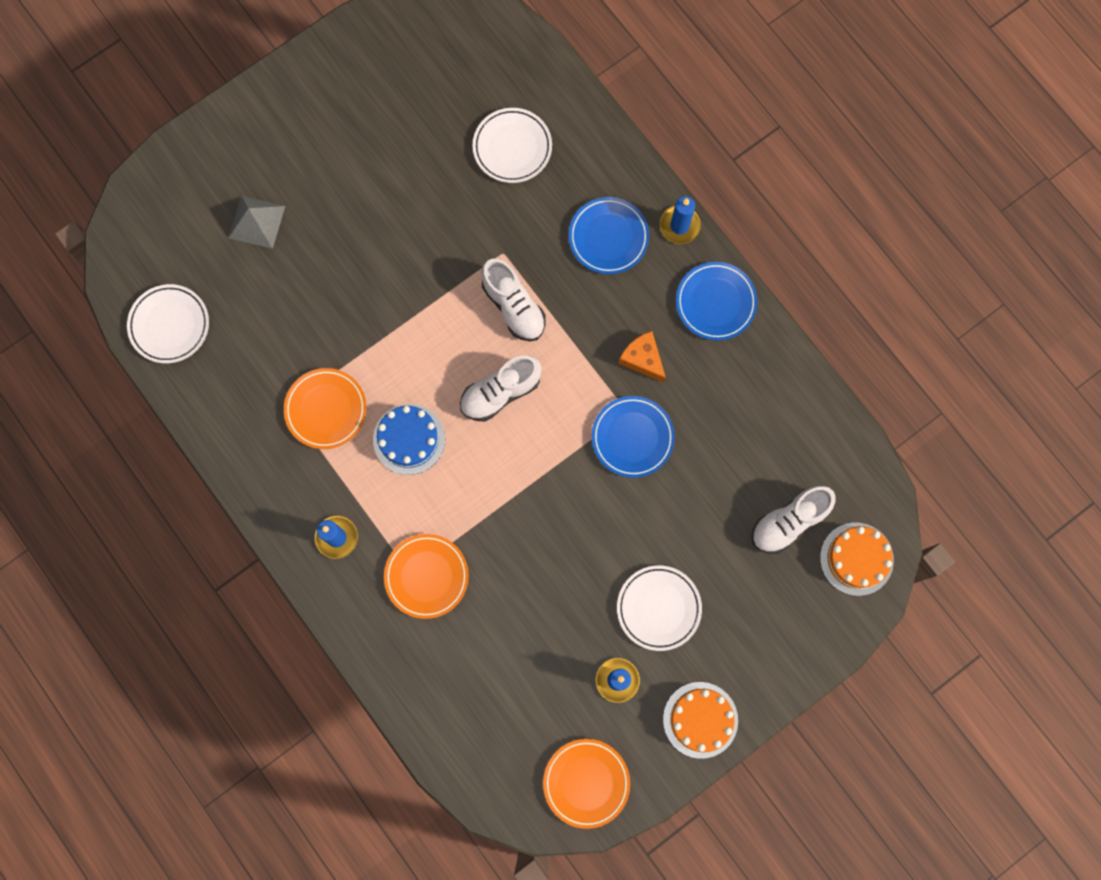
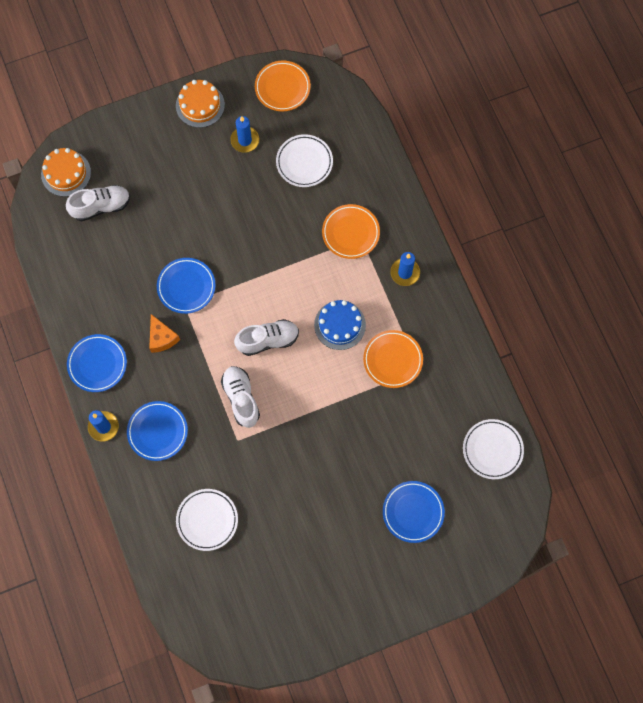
camera: 165 degrees left, 5 degrees down
(257, 222) = (413, 512): grey pyramid -> blue plate
(658, 608) = (204, 176): white plate -> white plate (304, 162)

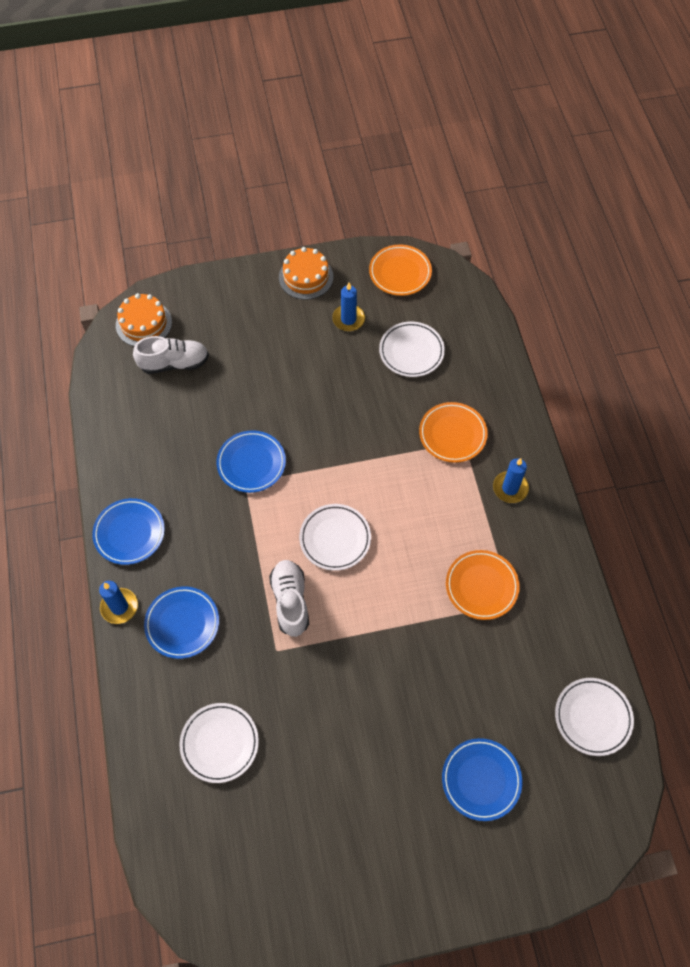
camera: 10 degrees right, 10 degrees down
(162, 338) = (211, 516): orange cheese -> none
(268, 340) = (335, 539): white shoe -> white plate
(340, 325) = (423, 535): blue cake -> none

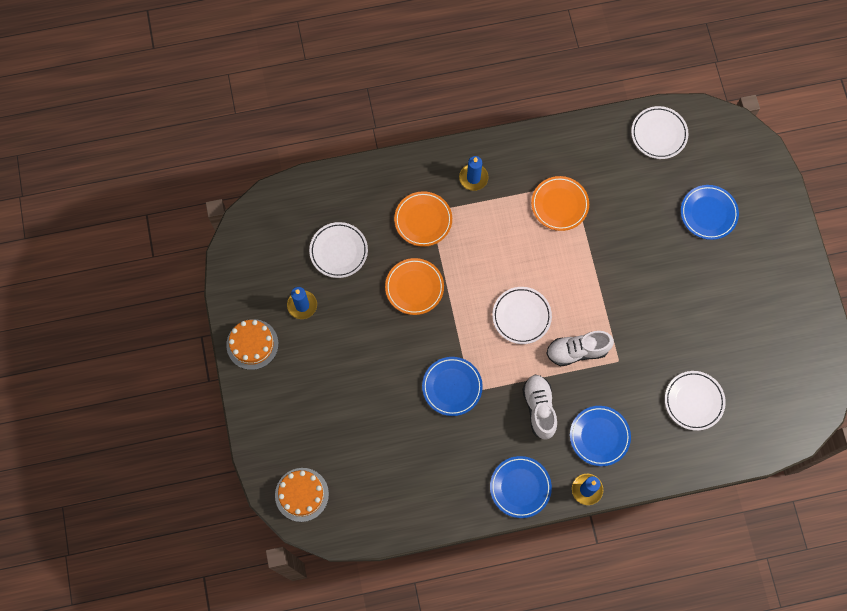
camera: 90 degrees left, 10 degrees up
(174, 363) = (347, 462): white shoe -> white shoe (539, 408)
(400, 273) = (251, 259): orange plate -> orange plate (414, 287)

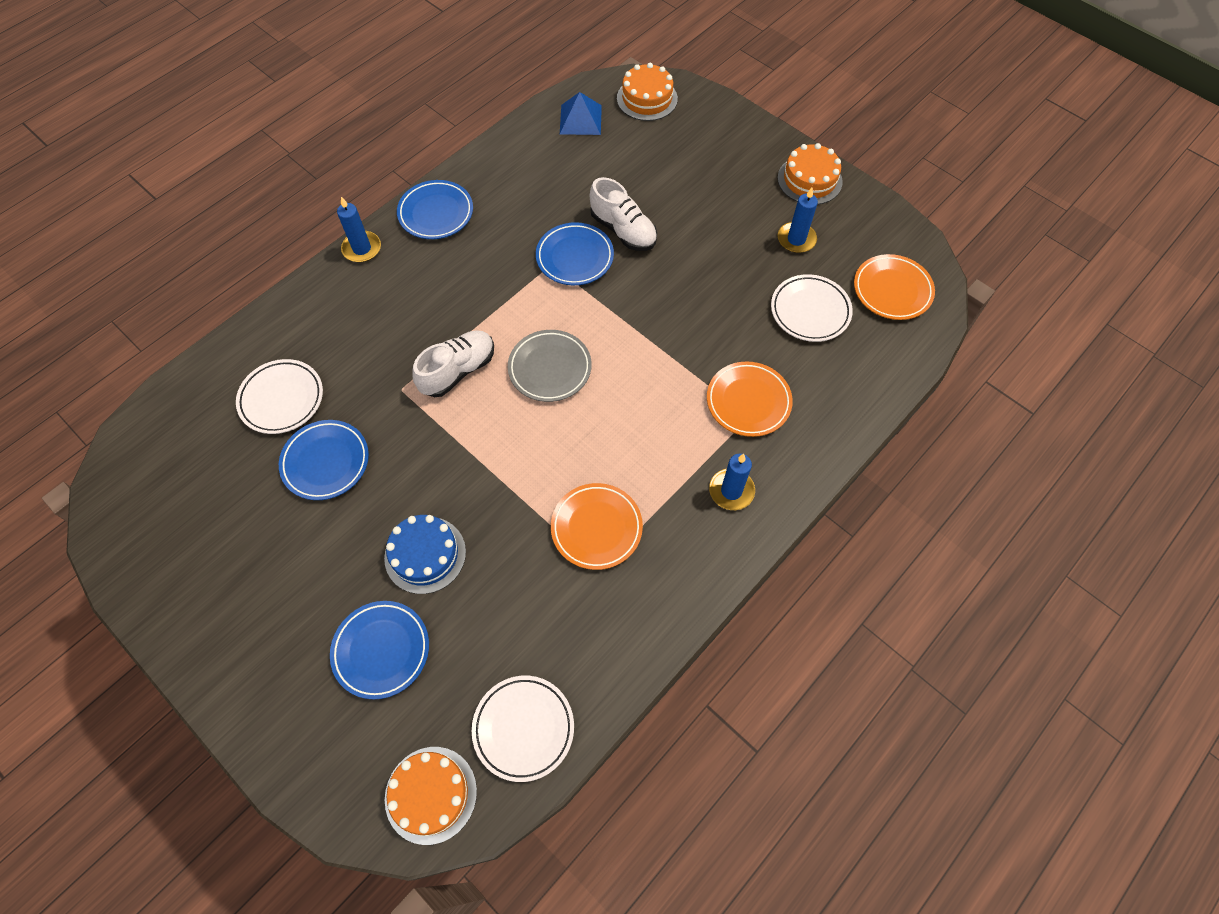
camera: 145 degrees right, 10 degrees down
(364, 507) = (580, 119): none -> blue pyramid
(414, 287) = (695, 325): orange plate -> orange plate (892, 290)
(521, 316) = (550, 368): white plate -> grey plate
(539, 408) = (464, 291): white shoe -> white shoe (623, 230)
(599, 436) = (377, 302): blue plate -> blue plate (326, 462)
(659, 249) = (425, 554): none -> blue cake
(718, 134) = (431, 794): none -> orange cake

